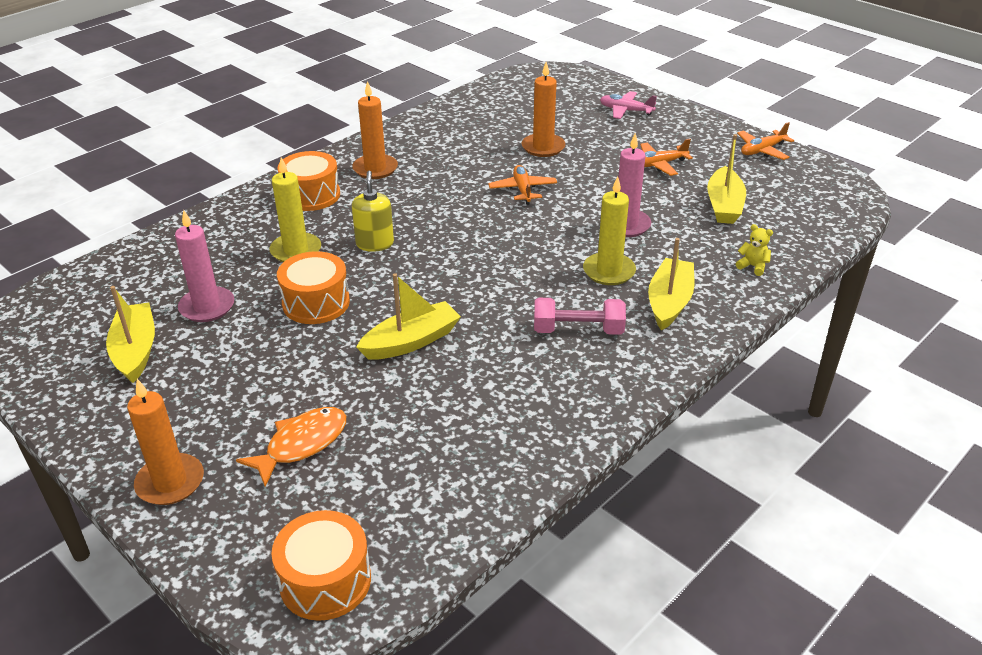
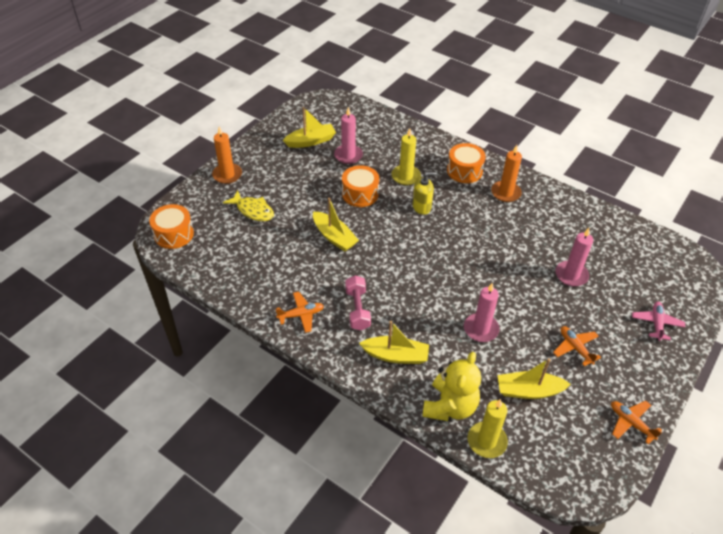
camera: 80 degrees right, 10 degrees up
(301, 444) = (253, 210): orange fish -> yellow fish
(523, 190) = (507, 269): orange plane -> orange plane (301, 315)
(543, 147) = (571, 275): orange candle -> pink candle
(609, 271) = (422, 322): yellow candle -> yellow candle (487, 441)
(752, 266) = (450, 406): yellow teddy bear -> yellow teddy bear, size x2.42

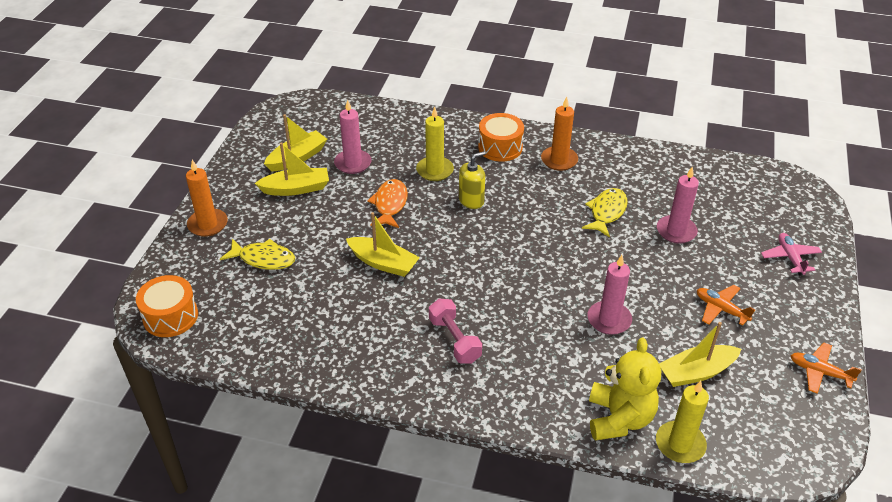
camera: 20 degrees left, 5 degrees down
(301, 315) = (388, 367): orange plane -> none
(360, 194) = (390, 204): orange drum -> orange fish
(395, 355) = (527, 380): yellow boat -> yellow boat (296, 188)
(522, 244) = (606, 212): none -> yellow fish

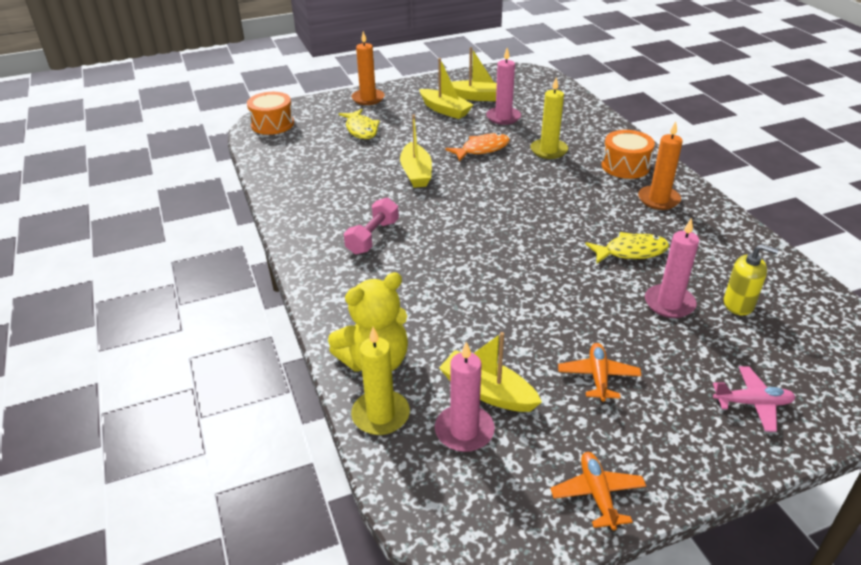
camera: 55 degrees right, 5 degrees down
(471, 200) = (539, 180): yellow soap dispenser -> yellow soap dispenser (738, 304)
(609, 320) = (491, 308): pink candle -> pink candle (464, 431)
(790, 258) = (752, 403): pink plane -> pink plane turned 45 degrees clockwise

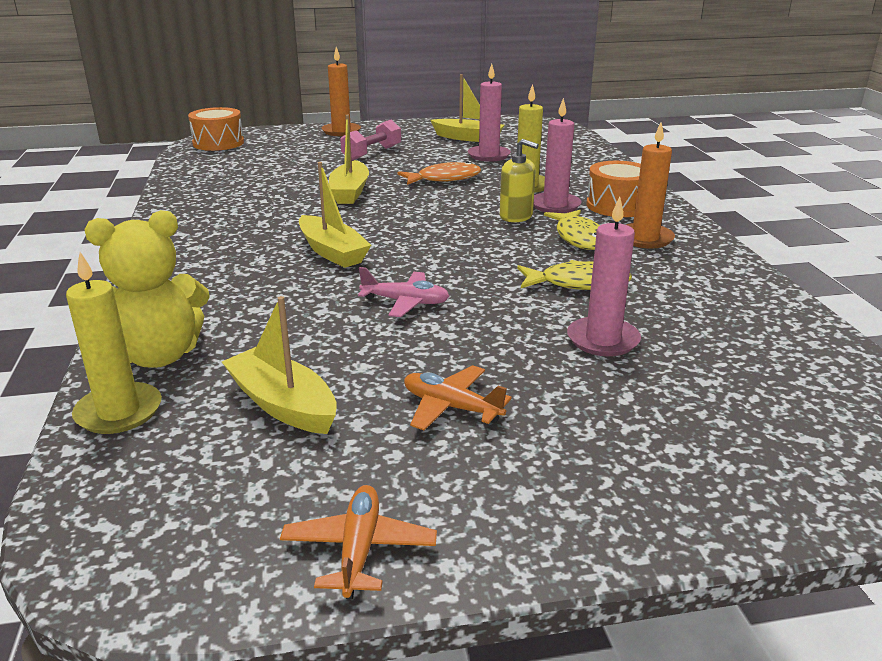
camera: 10 degrees right, 10 degrees down
(361, 129) = (314, 154): yellow fish -> yellow fish (579, 237)
(373, 237) = (253, 241): pink dumbbell -> pink dumbbell (372, 153)
(445, 110) = (423, 145): yellow boat -> yellow boat (332, 252)
(464, 431) = (217, 444): pink candle -> pink candle (555, 205)
(598, 377) = (451, 407): orange plane -> orange plane turned 75 degrees counterclockwise
(738, 304) = (706, 351): yellow soap dispenser -> yellow soap dispenser (516, 216)
(752, 403) = (673, 467): pink plane -> pink plane (405, 302)

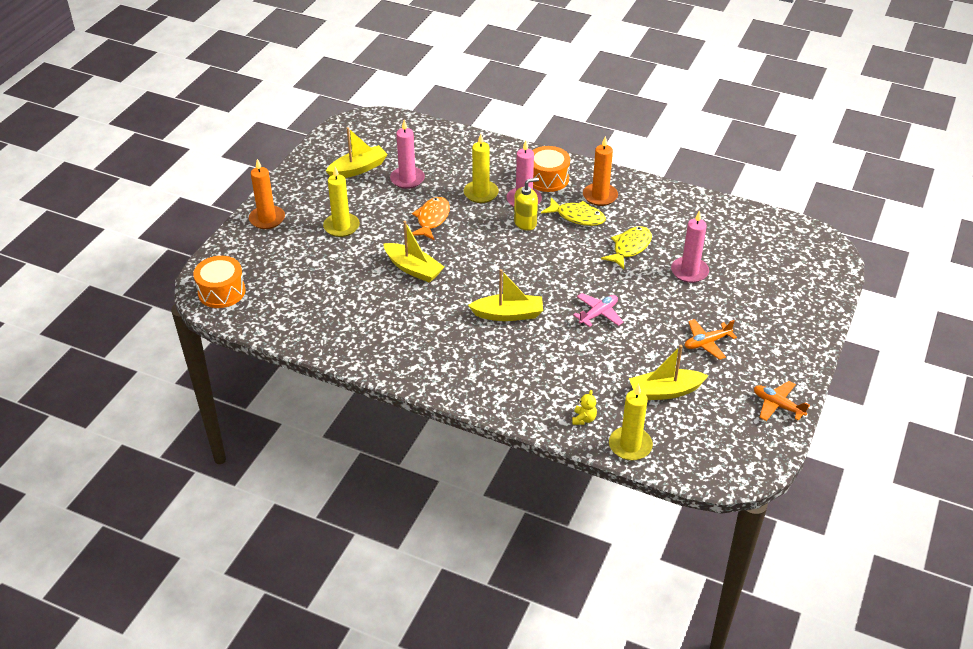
camera: 55 degrees left, 15 degrees up
(159, 356) = (584, 419): yellow teddy bear -> yellow teddy bear, size x0.41
(372, 153) = (341, 227): pink dumbbell -> yellow candle

